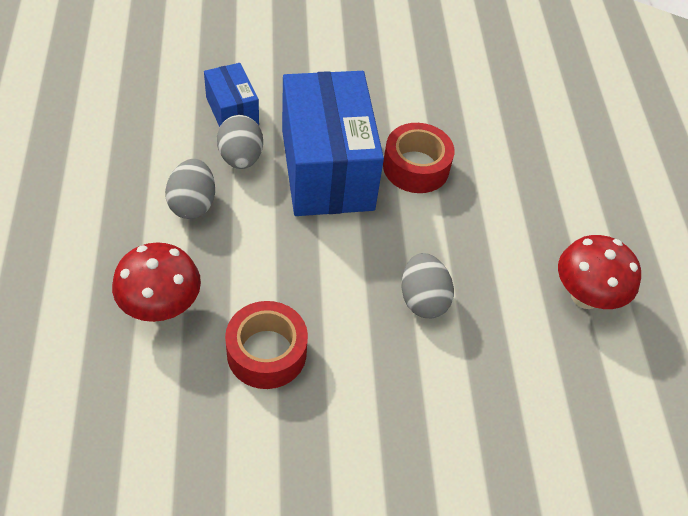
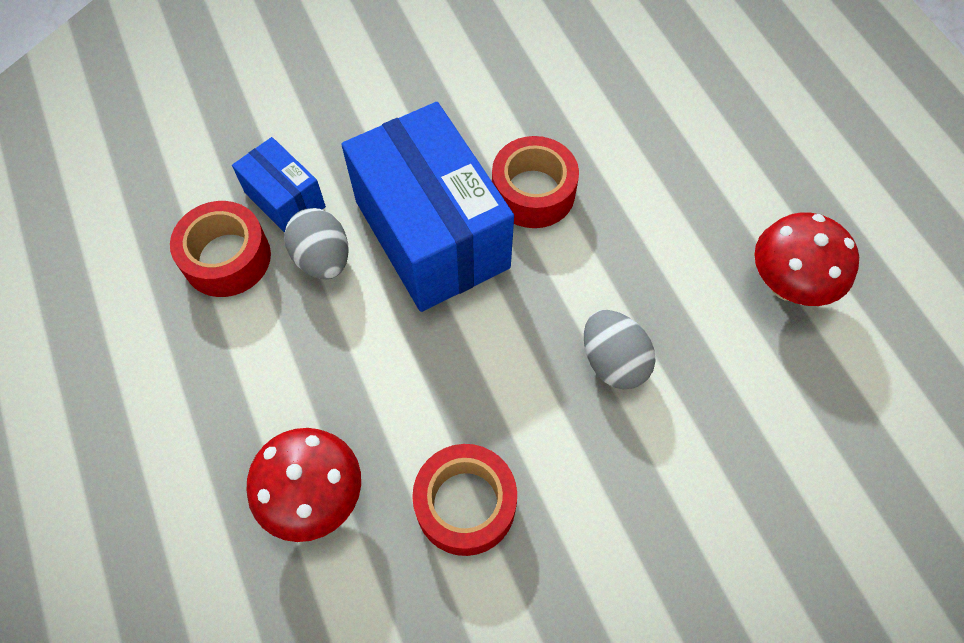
camera: 15 degrees left, 10 degrees up
(173, 134) = (227, 258): none -> red tape
(192, 204) = (292, 343): grey egg -> none

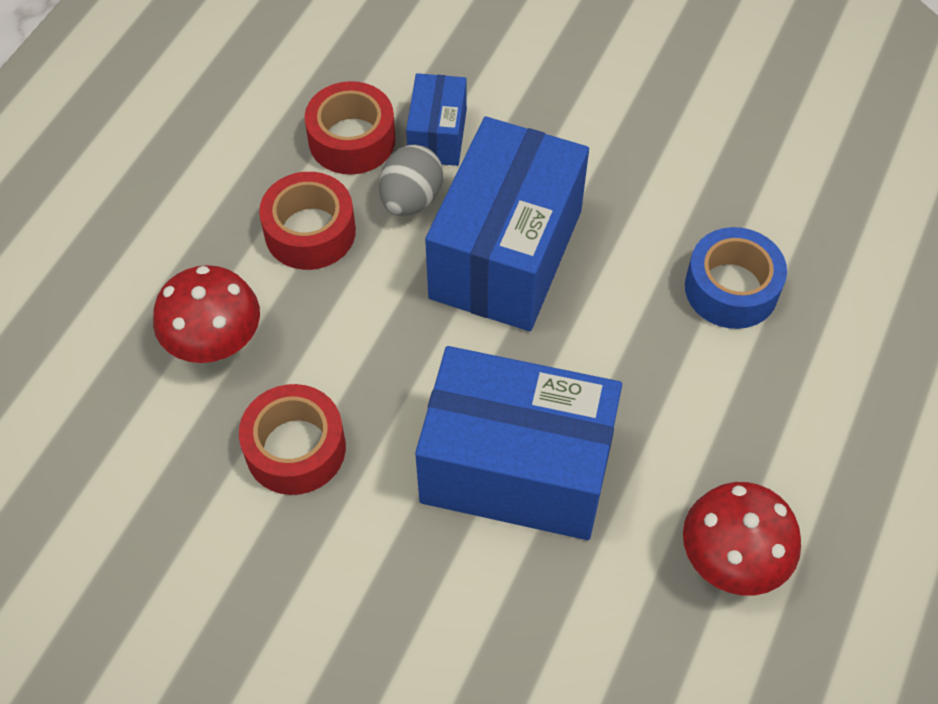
camera: 50 degrees right, 5 degrees down
(533, 192) = (621, 296): red tape -> red tape (310, 232)
(586, 127) = (731, 288): none -> blue tape
(613, 361) = (516, 469): grey egg -> blue box

